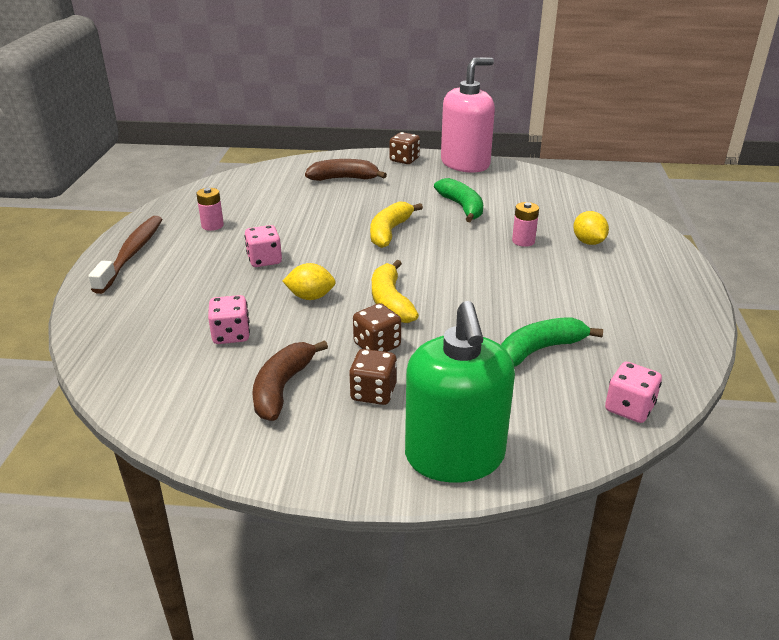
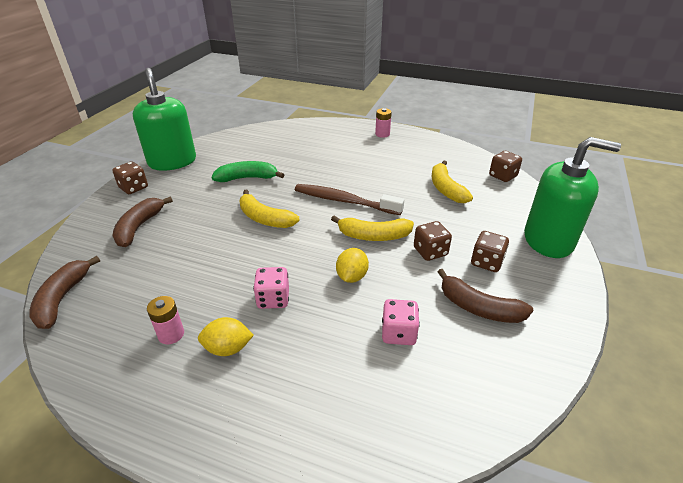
camera: 75 degrees left, 5 degrees up
(132, 253) = (193, 417): brown toothbrush -> brown toothbrush (344, 201)
(243, 177) = (62, 299): none -> brown banana
(465, 164) = (172, 161): pink soap dispenser -> green soap dispenser
(523, 241) = (315, 165): pink battery -> pink battery (382, 134)
(540, 349) = (446, 189): green banana -> yellow banana
(588, 242) = (329, 145): yellow lemon -> yellow lemon (228, 348)
(629, 408) = (502, 176): pink dice -> brown dice

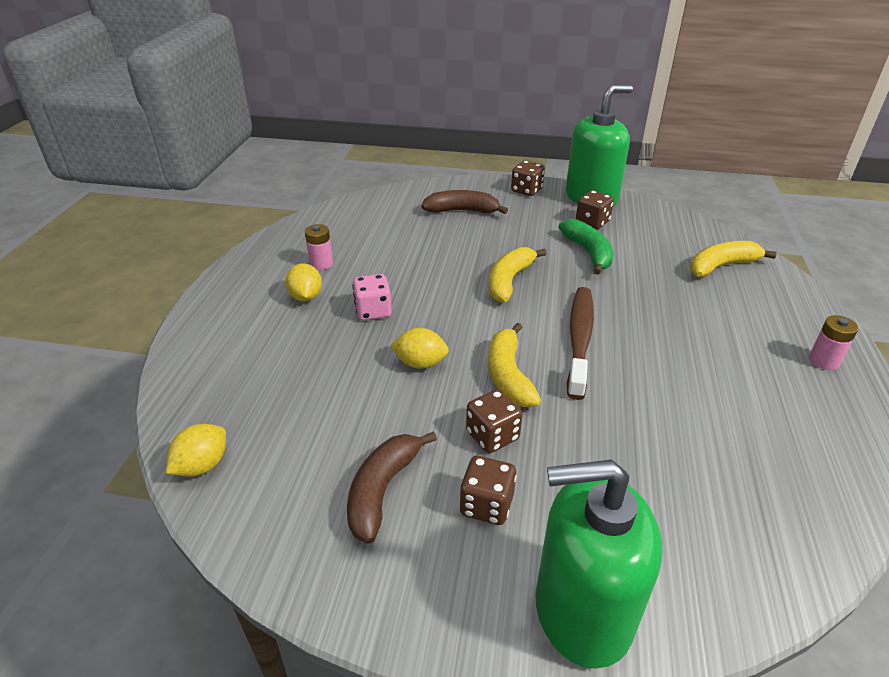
camera: 80 degrees right, 0 degrees up
(62, 299) = (357, 204): brown banana -> none
(398, 333) = (330, 410): pink dice -> none
(446, 189) = (681, 454): yellow banana -> yellow banana (721, 266)
(460, 426) = (202, 465): none -> yellow lemon
(502, 176) = (794, 551): brown dice -> brown dice (592, 222)
(548, 240) = (582, 611): green soap dispenser -> green soap dispenser turned 90 degrees clockwise

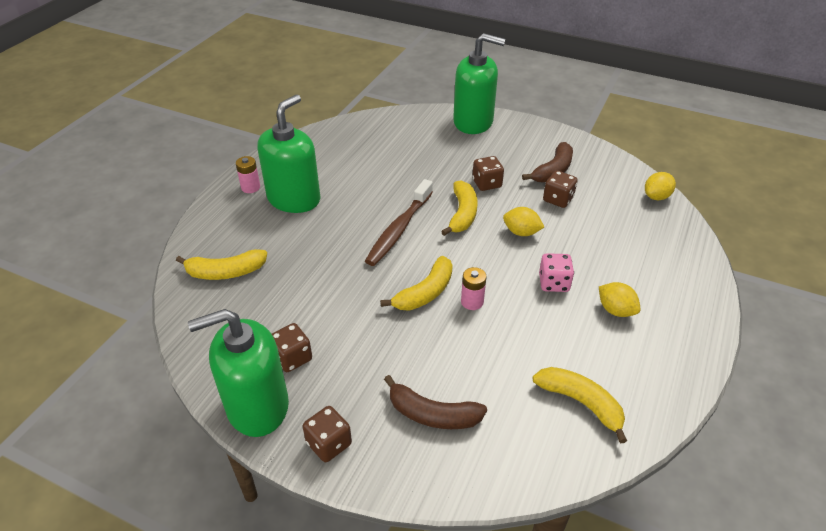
camera: 165 degrees left, 5 degrees up
(306, 297) = (615, 310): yellow lemon -> yellow lemon turned 45 degrees counterclockwise
(321, 264) = (606, 352): pink battery -> pink battery (472, 302)
(347, 231) = (581, 403): none -> yellow banana
(486, 505) = (501, 157): brown dice -> brown dice (558, 199)
(588, 253) = (330, 312): green banana -> none
(748, 355) = (294, 199): none -> green soap dispenser

